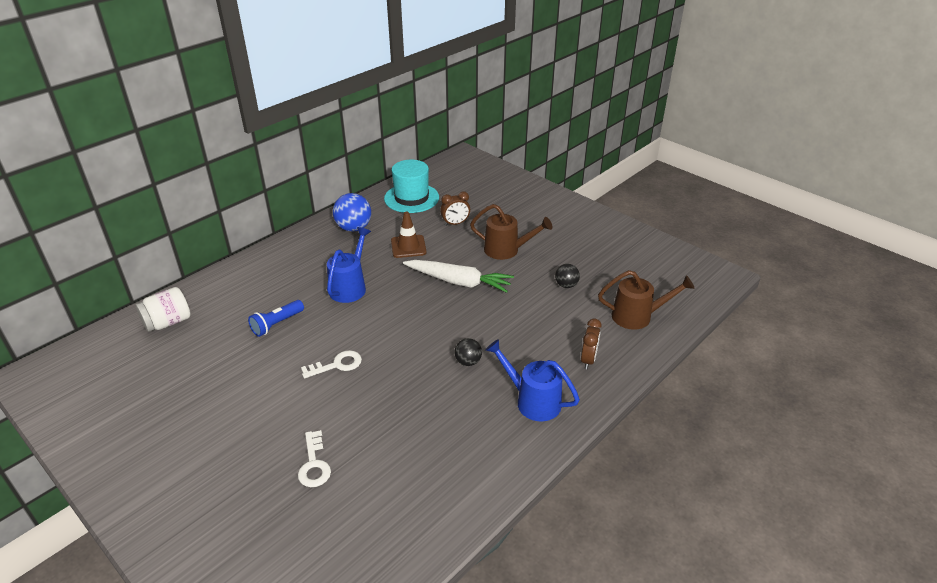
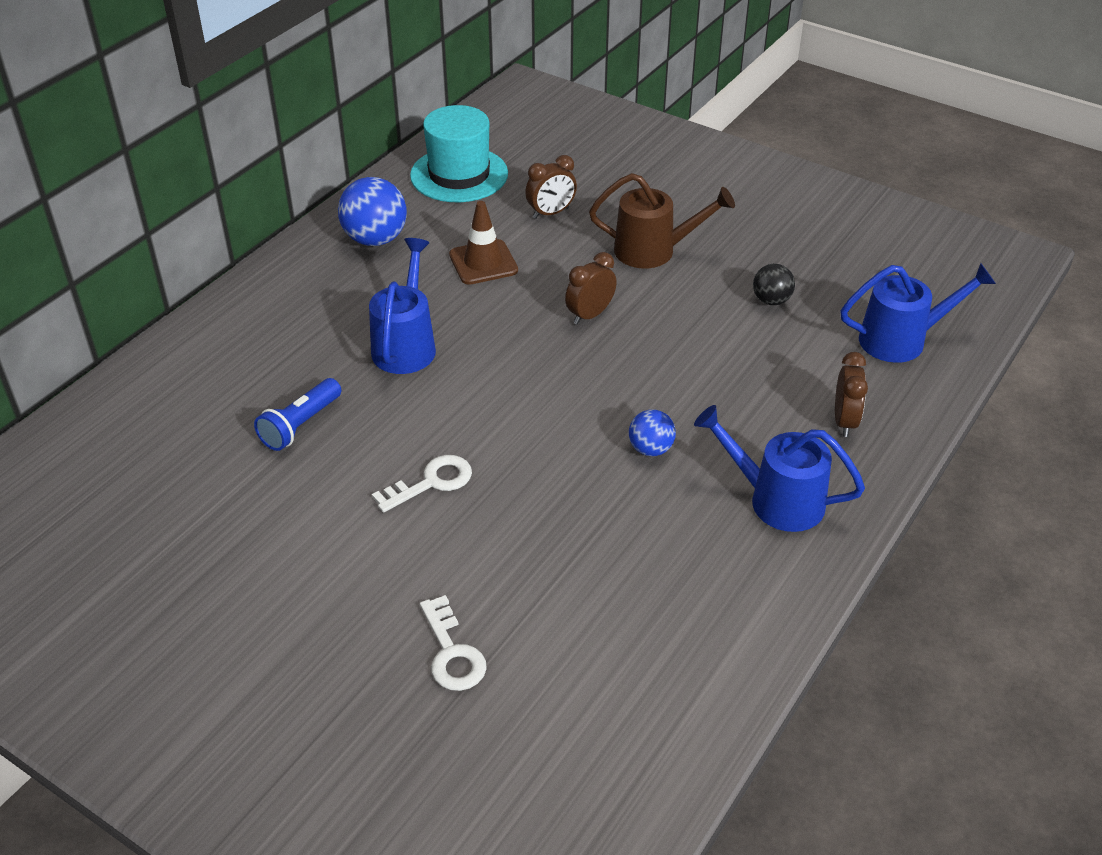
camera: 10 degrees left, 5 degrees up
(168, 322) = (102, 446): white jar -> none
(458, 282) = (590, 315): white carrot -> brown clock
(468, 362) = (650, 449): black ball -> blue ball
(638, 316) = (902, 340): brown watering can -> blue watering can

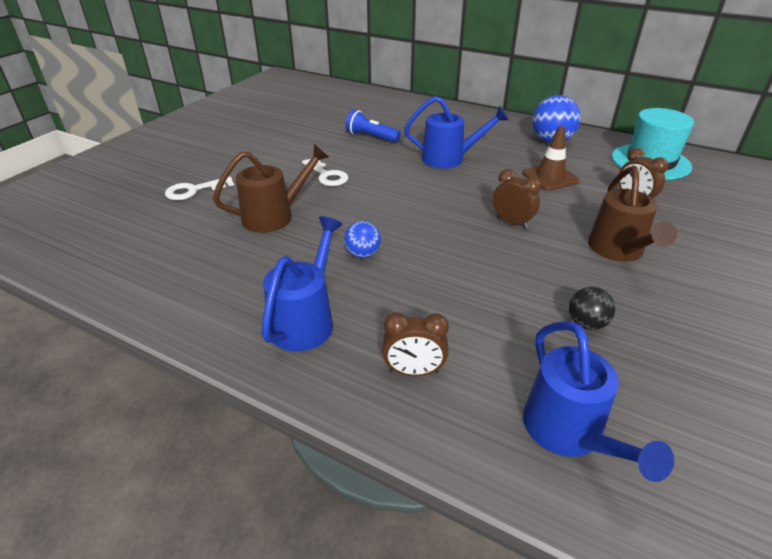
camera: 85 degrees right, 5 degrees down
(548, 539) = (275, 216): none -> brown watering can

